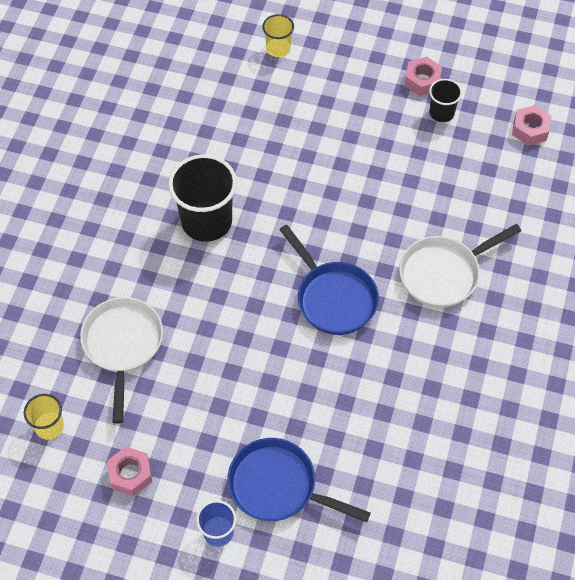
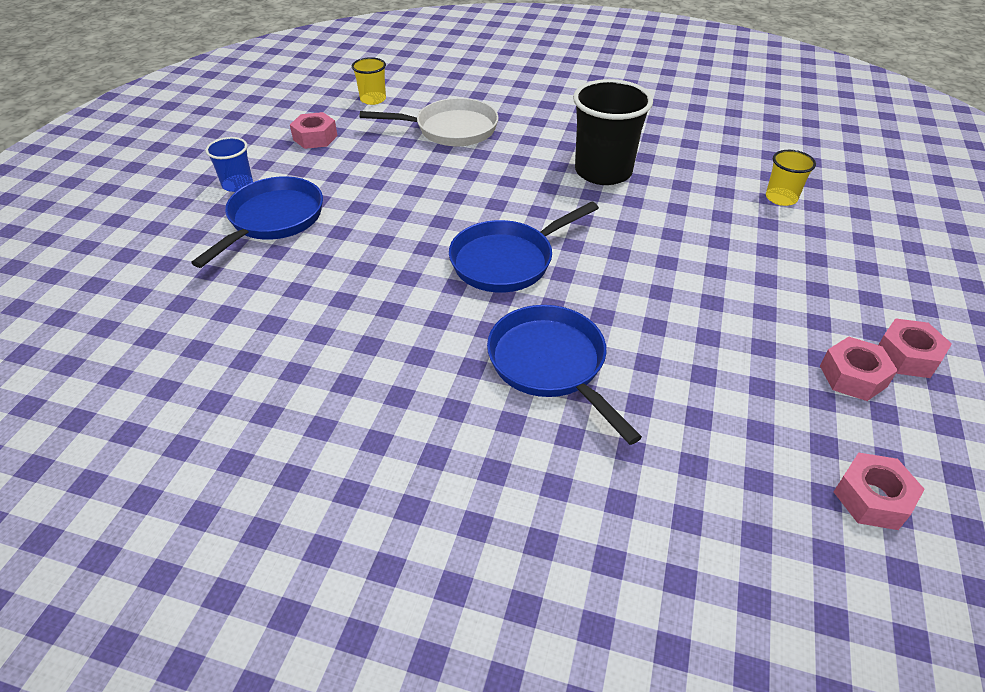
camera: 90 degrees right, 15 degrees down
(278, 48) = (883, 219): yellow cup -> yellow cup (781, 198)
(441, 113) = (853, 376): black cup -> pink nut
(443, 273) = (551, 364): white pan -> blue pan

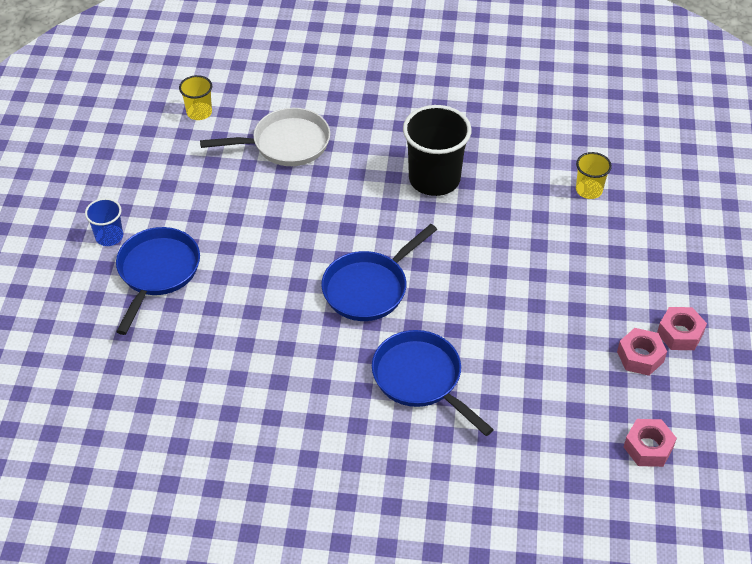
camera: 10 degrees left, 5 degrees up
(315, 137) = (160, 170): pink nut -> none

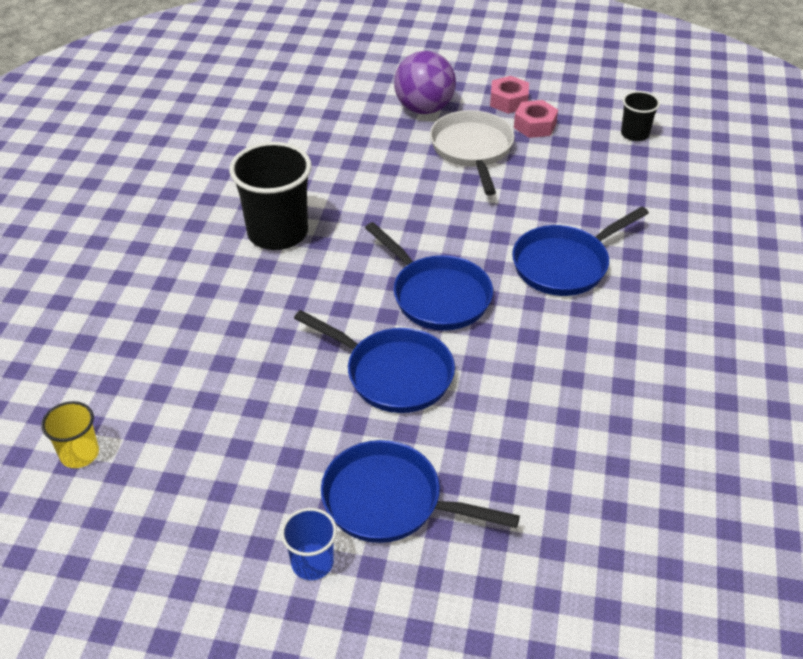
camera: 85 degrees left, 5 degrees down
(277, 265) = (393, 374): none -> blue pan
(286, 144) = (178, 359): white pan -> white pan (472, 150)
(589, 190) = (320, 129): yellow cup -> none
(645, 264) = (424, 108): none -> purple ball
(648, 447) = (634, 134): pink nut -> black cup

